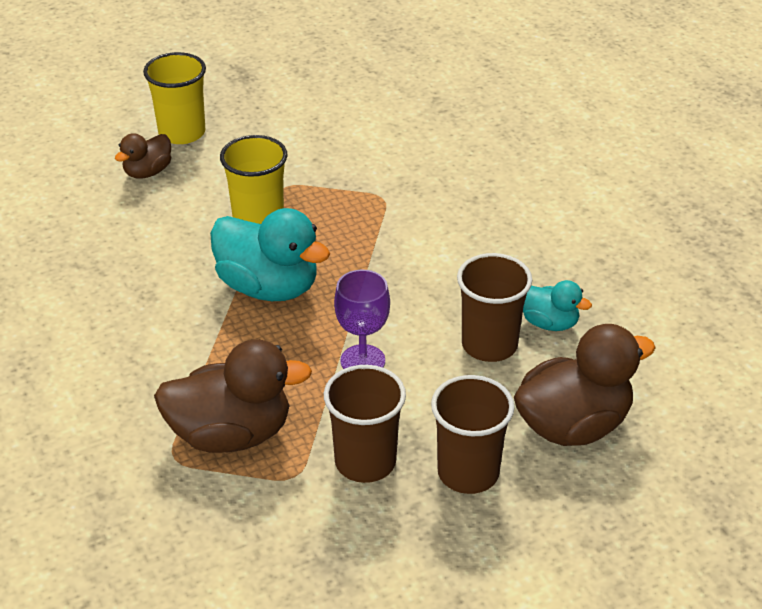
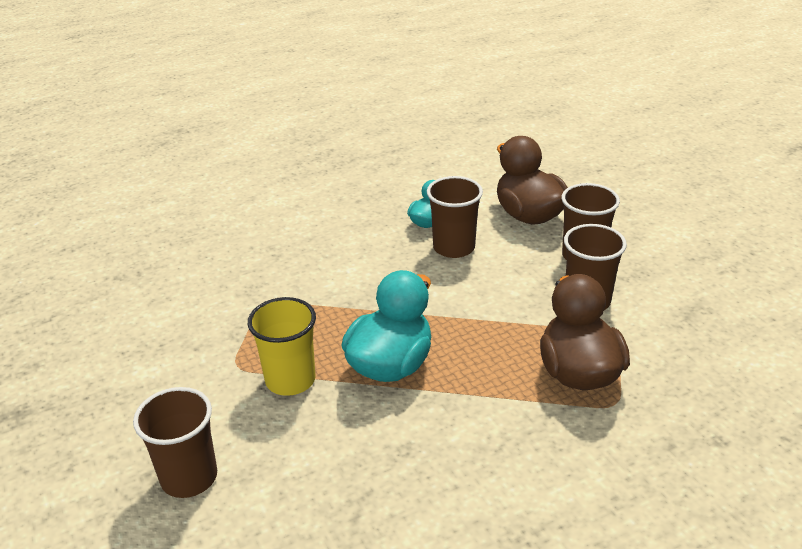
camera: 90 degrees left, 5 degrees down
(148, 172) = (189, 477): brown duck -> brown cup
(182, 133) = (117, 456): yellow cup -> none
(362, 361) = (480, 306): purple goblet -> none

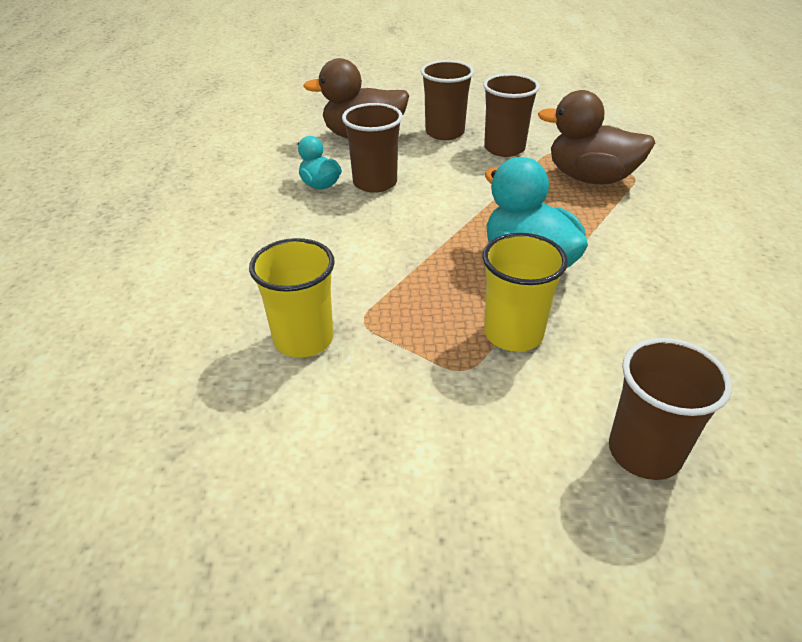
camera: 65 degrees left, 5 degrees up
(233, 285) = (303, 339): none -> yellow cup

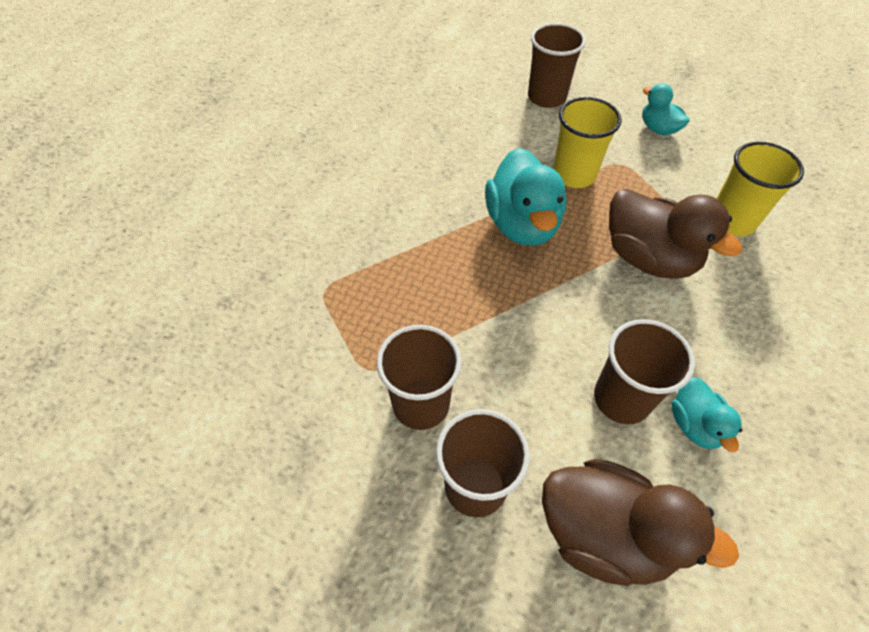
camera: 155 degrees left, 15 degrees up
(437, 453) = (658, 129): none -> turquoise duck
(590, 178) = (372, 304): brown duck -> brown duck (648, 258)

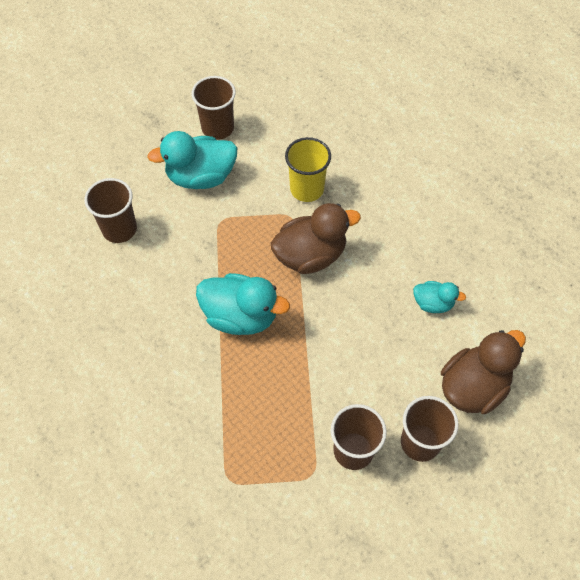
camera: 65 degrees left, 5 degrees up
(574, 174) = (213, 257): yellow cup -> none
(621, 398) = (401, 331): brown cup -> brown cup (217, 128)
(658, 129) = (201, 177): turquoise duck -> turquoise duck, size x1.84

